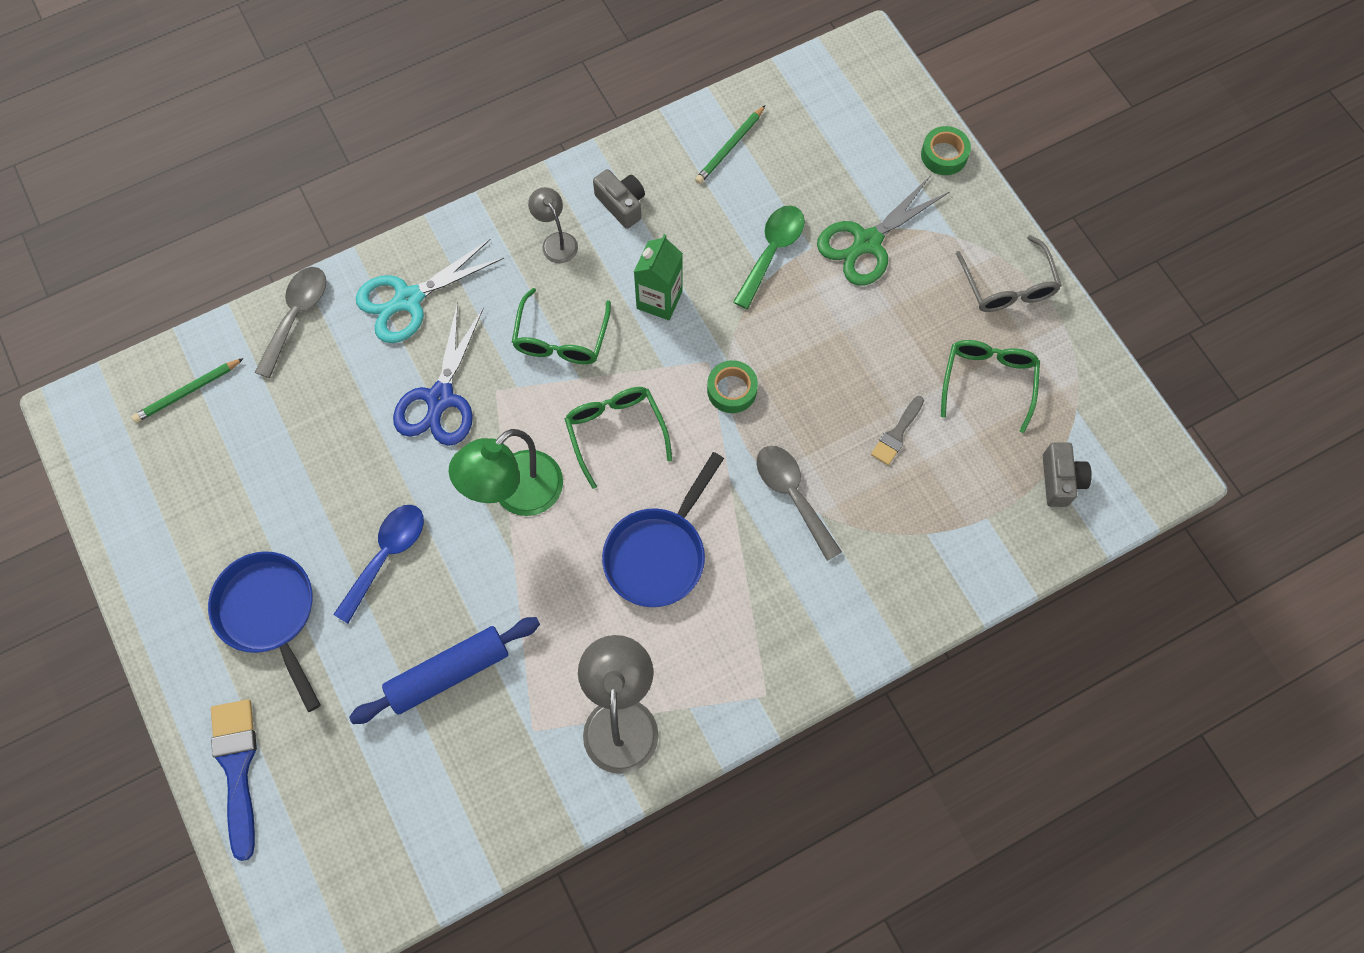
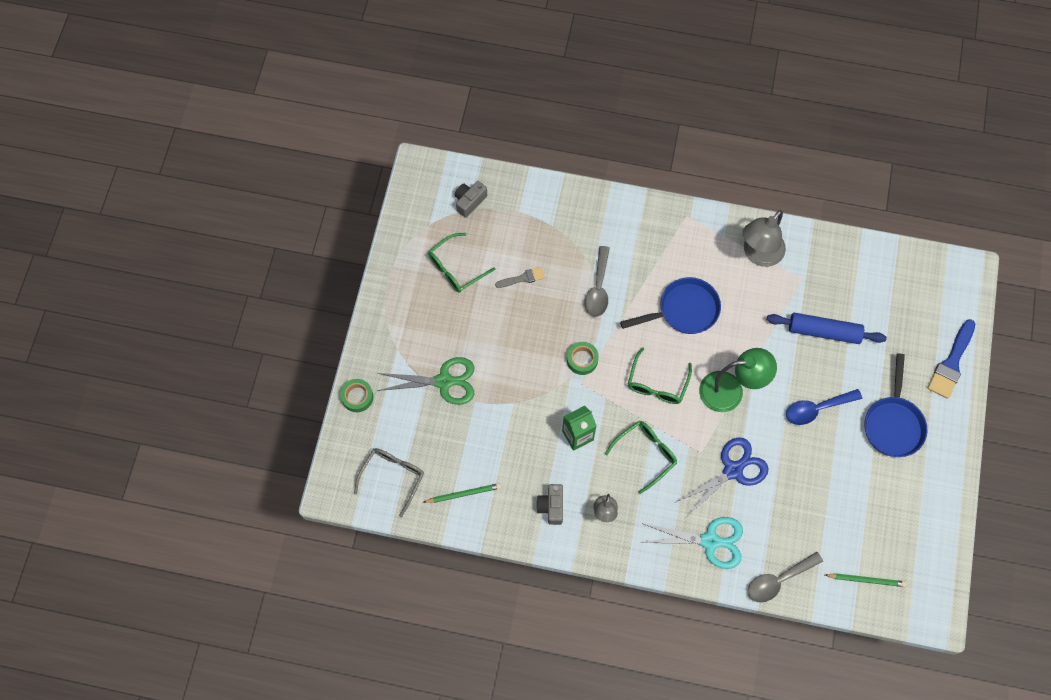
camera: 140 degrees left, 0 degrees up
(772, 251) = (497, 415): green spoon -> none
(1008, 286) = (398, 304): grey glasses -> grey glasses (393, 477)

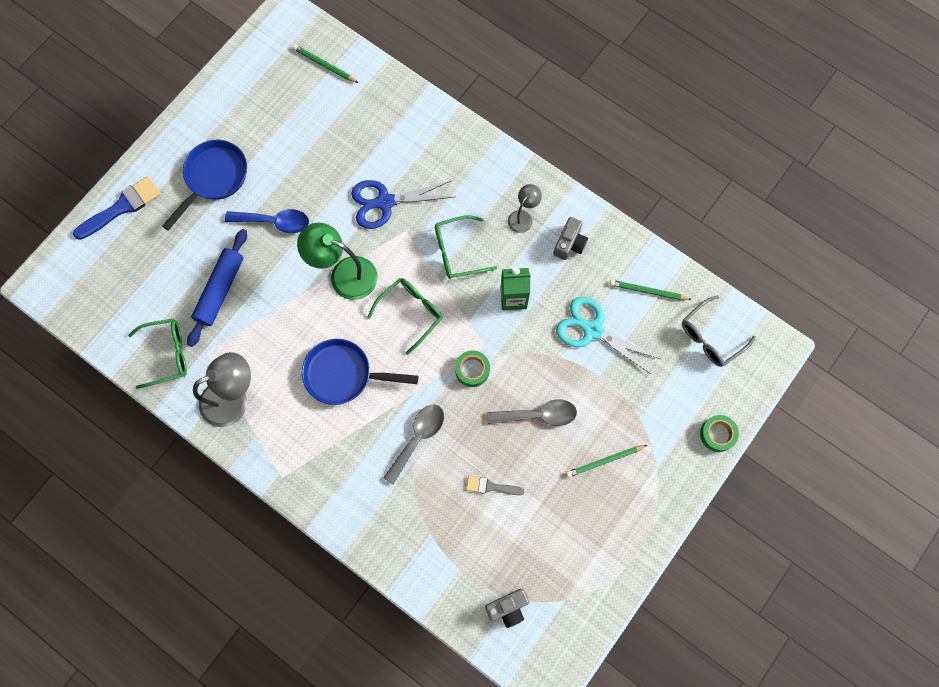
camera: 155 degrees left, 5 degrees up
(441, 336) = (604, 461): none -> green pencil
(444, 381) = (622, 410): green scissors -> none
(456, 268) = (557, 532): green glasses -> green glasses (167, 354)
(710, 541) = (441, 152): turquoise scissors -> turquoise scissors (592, 330)
(778, 580) = (399, 96): grey spoon -> grey spoon (538, 415)
(824, 331) = (220, 290): blue rolling pin -> blue rolling pin turned 75 degrees clockwise

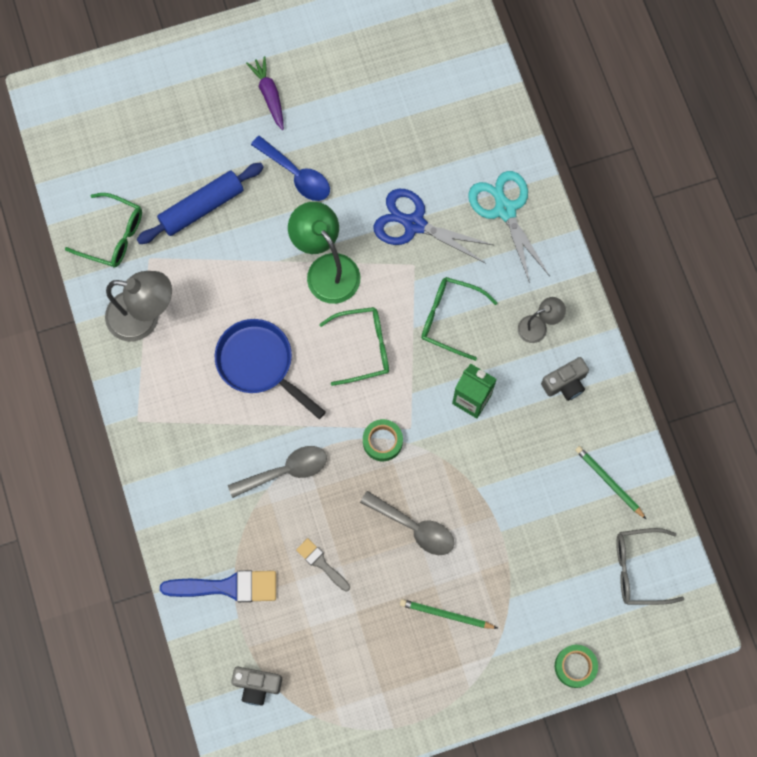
camera: 35 degrees right, 0 degrees up
(122, 207) = (166, 69): blue brush -> blue brush (227, 587)
(214, 178) = (269, 95): blue pan -> purple carrot
(325, 65) = (451, 50): green pencil -> none
(592, 330) = (526, 483): turquoise scissors -> turquoise scissors (505, 210)

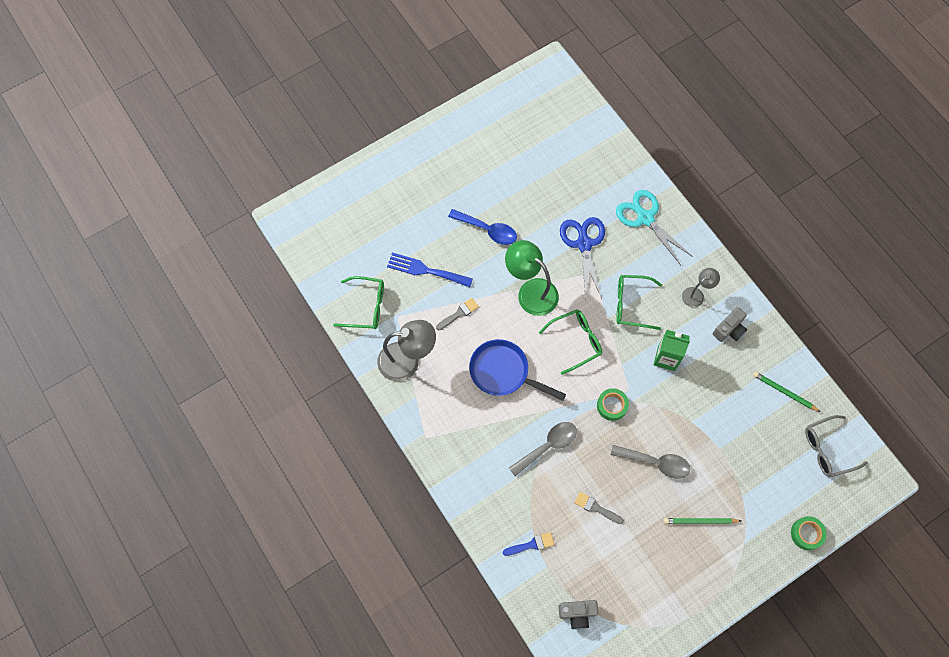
camera: 15 degrees left, 5 degrees down
(201, 207) = (425, 270): blue rolling pin -> blue fork
(226, 274) = (459, 313): none -> grey brush
(227, 587) = (531, 545): blue brush -> blue brush, size x0.57
(269, 95) = (450, 179): purple carrot -> none
(414, 224) = (584, 244): blue scissors -> blue scissors turned 75 degrees clockwise

